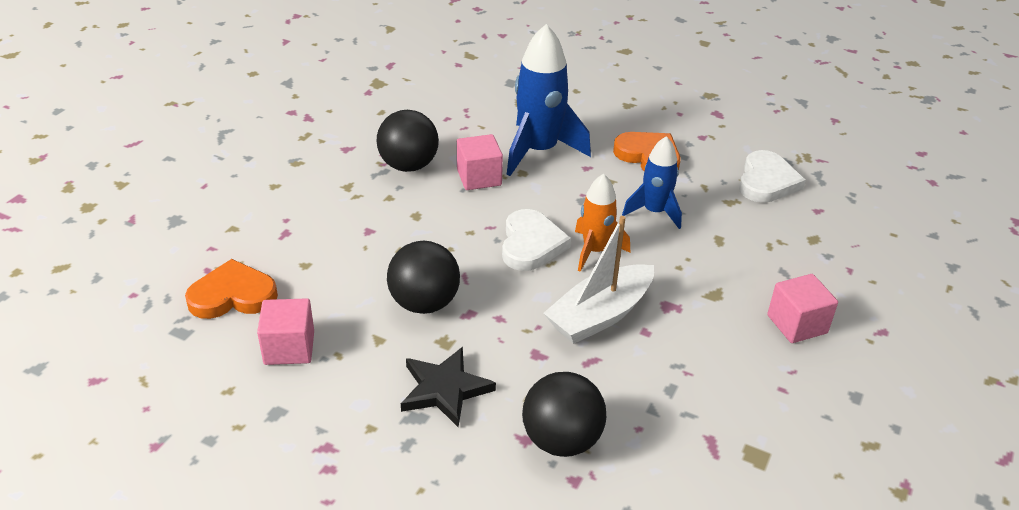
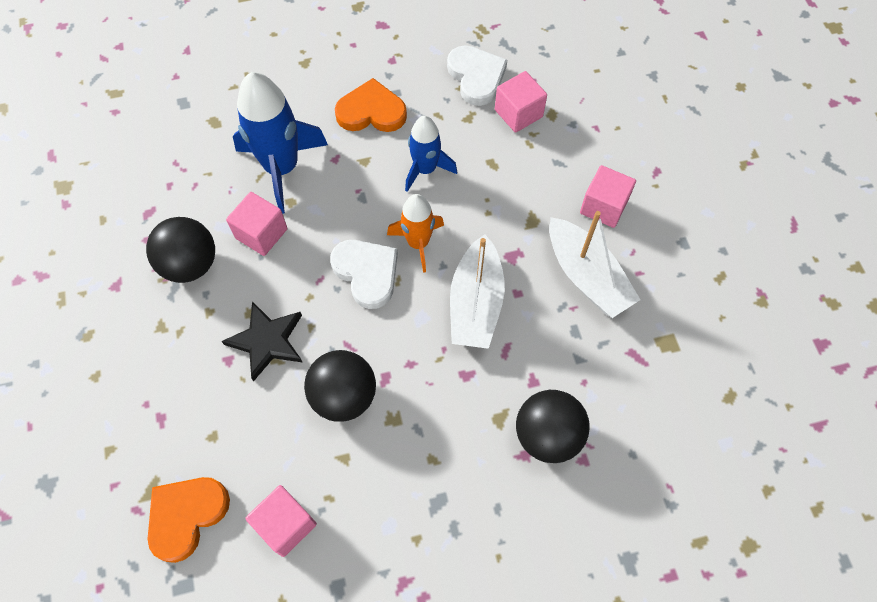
camera: 40 degrees left, 25 degrees up
(444, 389) = (434, 461): black star -> black star (267, 341)
(725, 360) = (586, 276): none -> white boat
(781, 222) = (518, 113): none -> pink cube

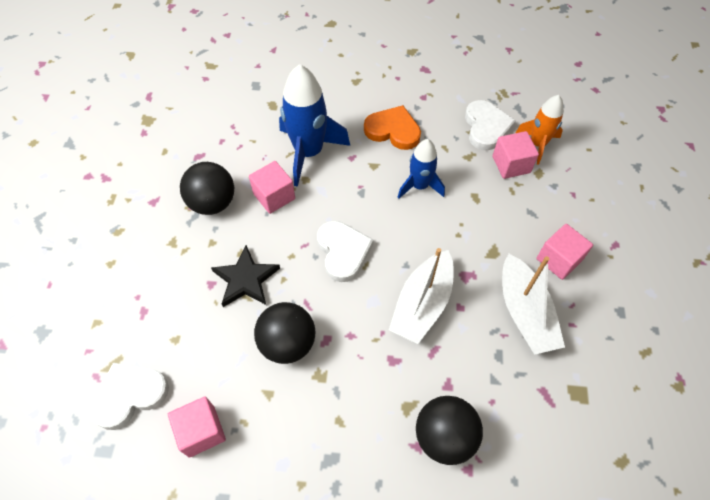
camera: 20 degrees right, 5 degrees down
(186, 516) = (130, 395): orange heart -> white heart
(418, 243) = (392, 241): orange rocket -> orange rocket (537, 144)

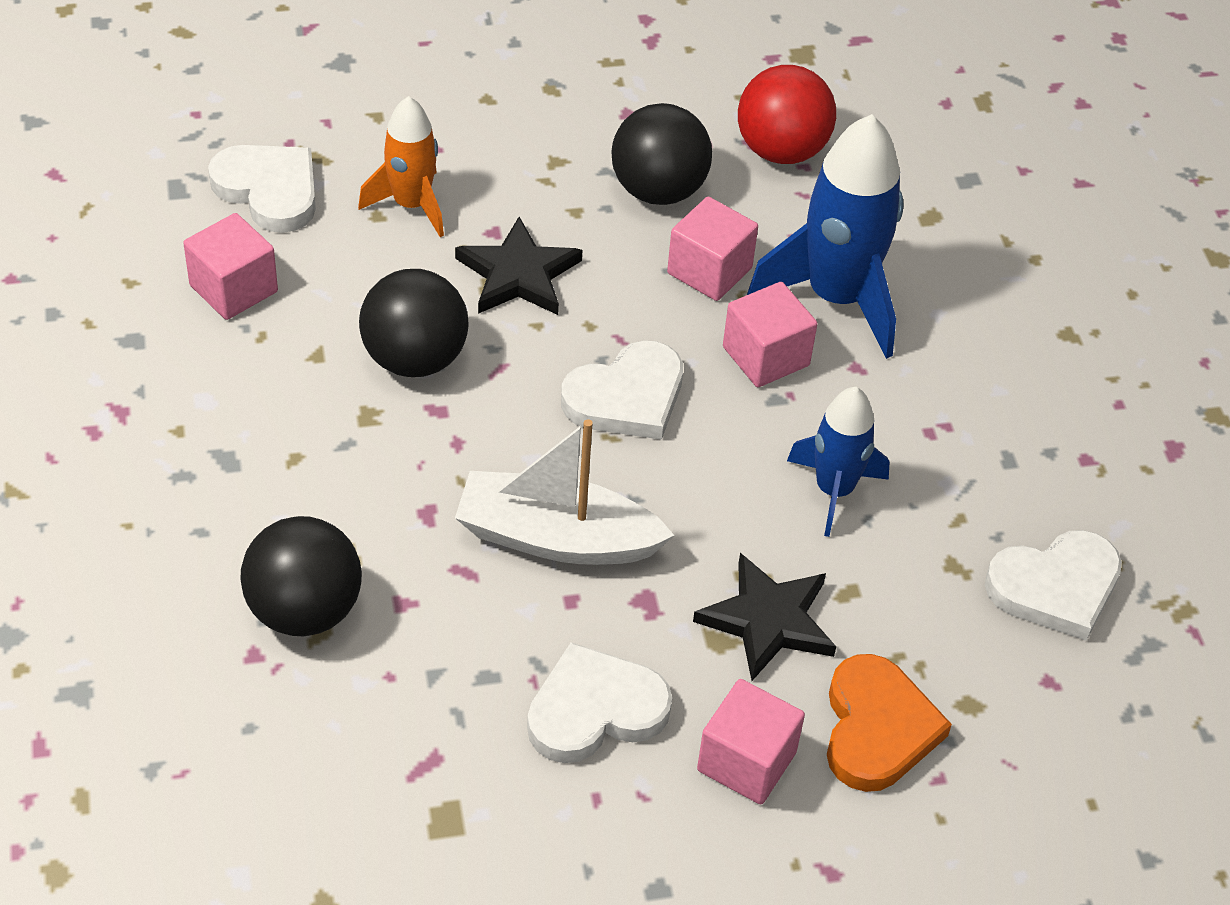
camera: 70 degrees right, 10 degrees down
(208, 146) = (781, 151): none -> red ball
(393, 130) = (961, 421): orange heart -> orange heart (877, 728)
(485, 231) = (768, 620): none -> black star
(511, 164) = (968, 647): pink cube -> pink cube (766, 356)
(524, 313) = (595, 710): white boat -> white heart
(537, 144) = (1054, 693): orange rocket -> orange rocket (411, 205)

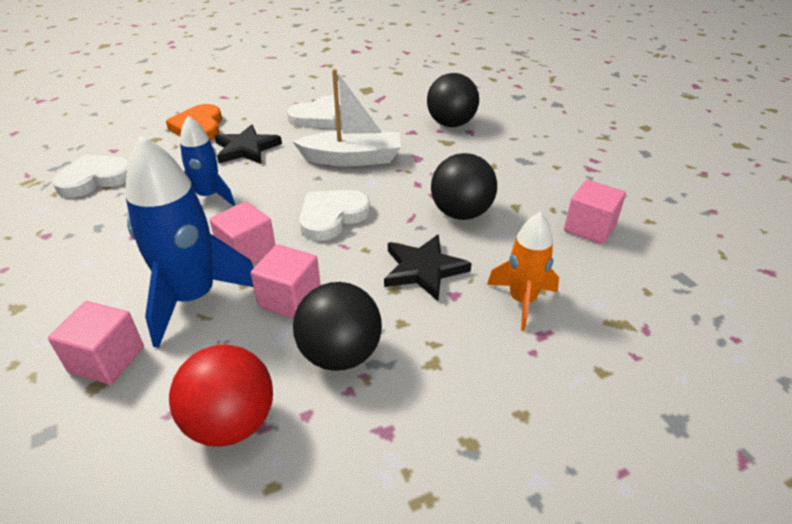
camera: 170 degrees right, 10 degrees down
(269, 190) = (625, 290): white heart -> none
(746, 761) = (255, 113): pink cube -> pink cube (107, 359)

